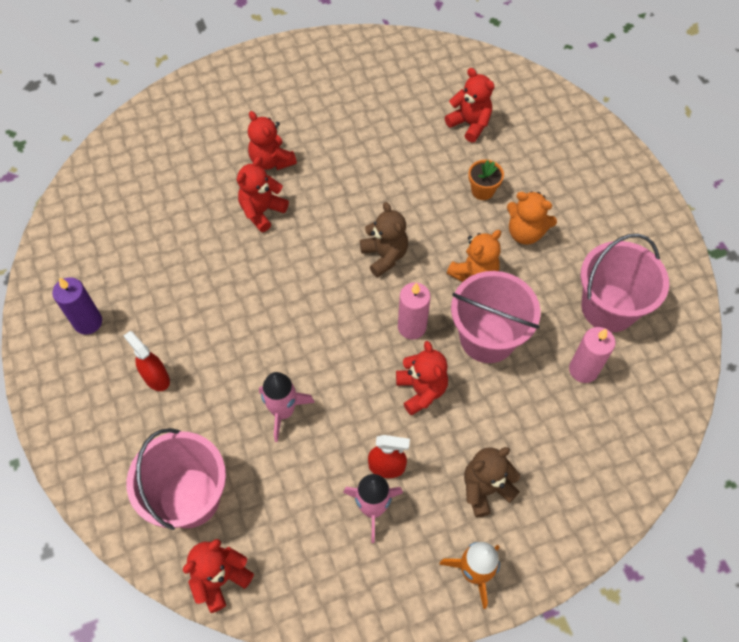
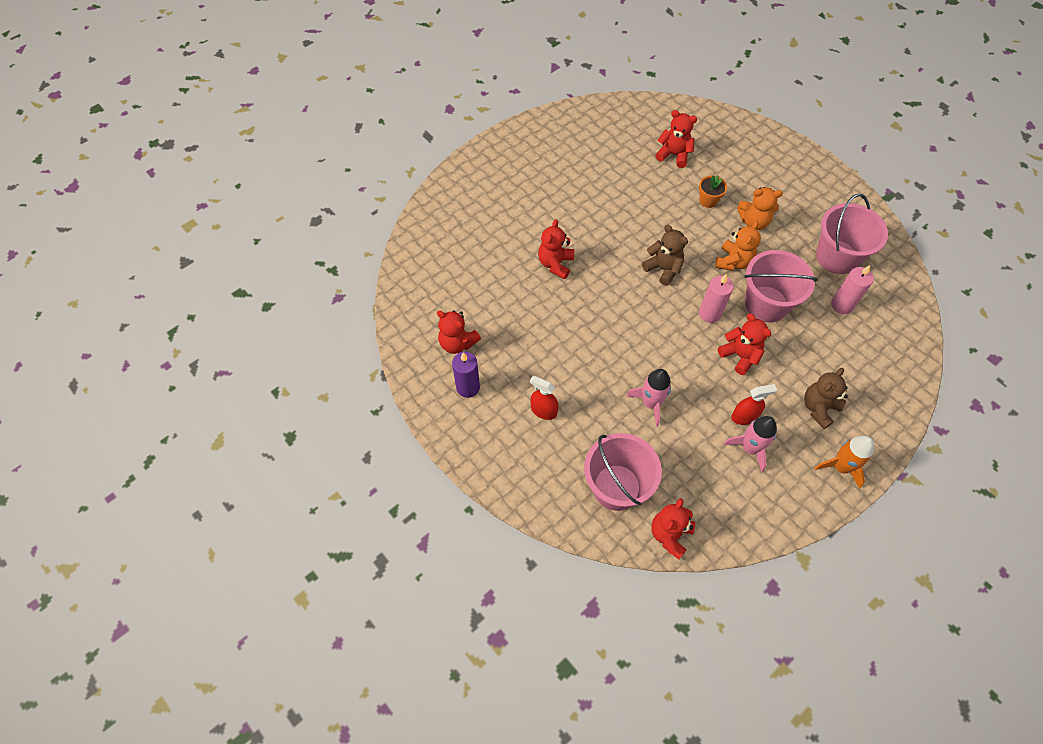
camera: 20 degrees left, 0 degrees up
(271, 161) = (542, 224): red teddy bear -> red teddy bear (457, 343)

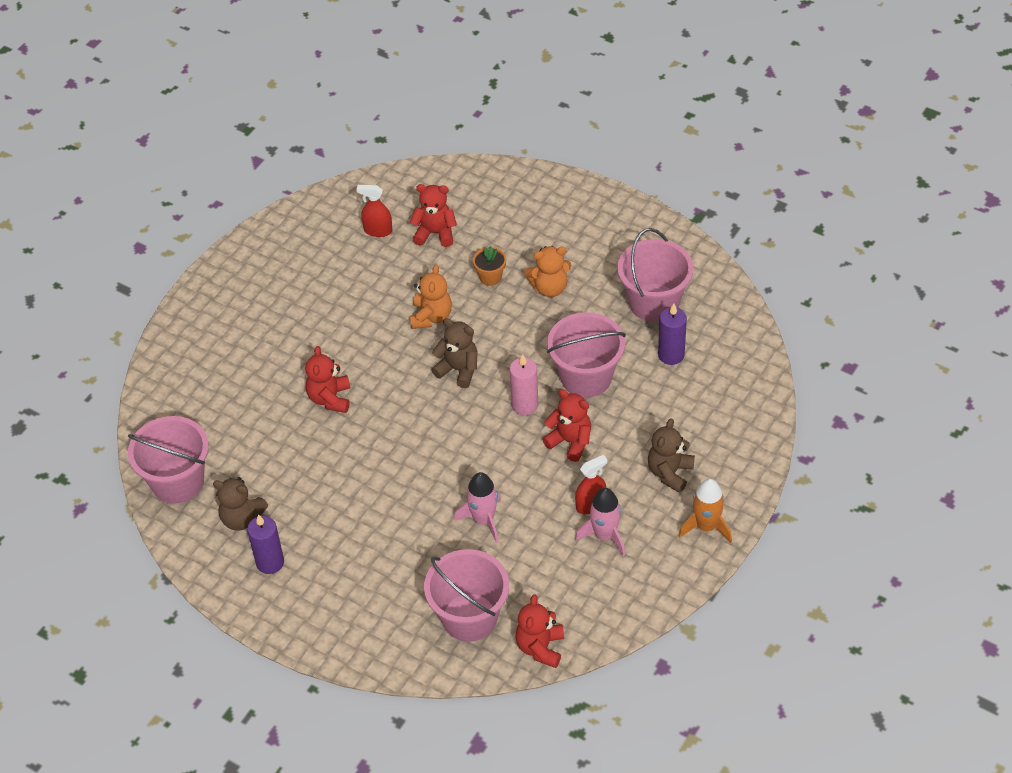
camera: 15 degrees left, 10 degrees down
(418, 298) = (177, 482): none -> pink bucket
(457, 343) = (242, 518): red teddy bear -> brown teddy bear
(543, 411) = (365, 562): red spray bottle -> red spray bottle (378, 230)
(733, 262) = (537, 340): orange teddy bear -> orange teddy bear (431, 317)
(842, 305) = (671, 355): pink candle -> purple candle

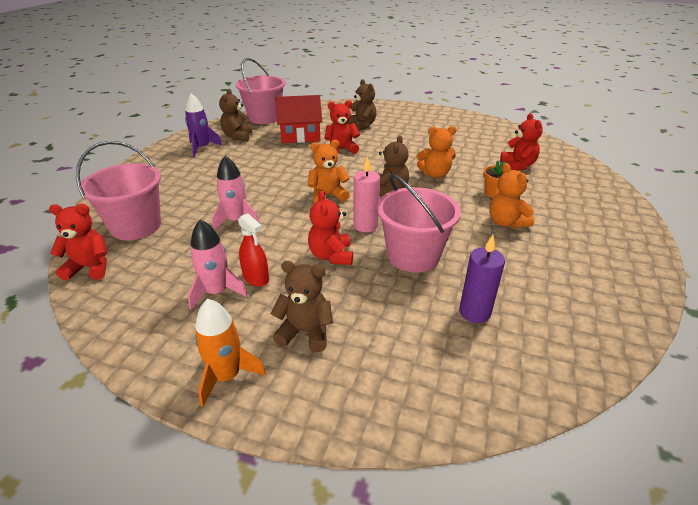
camera: 75 degrees right, 15 degrees down
(256, 361) = (362, 125): none -> brown teddy bear
(267, 440) = (300, 136): none -> red house
(270, 562) = (202, 148): purple candle -> purple rocket
(378, 230) = (500, 146): red spray bottle -> none
(452, 429) = (327, 196): none -> orange teddy bear
(570, 441) = (331, 256): red teddy bear -> red teddy bear turned 150 degrees clockwise
(654, 303) = (539, 290): pink bucket -> none

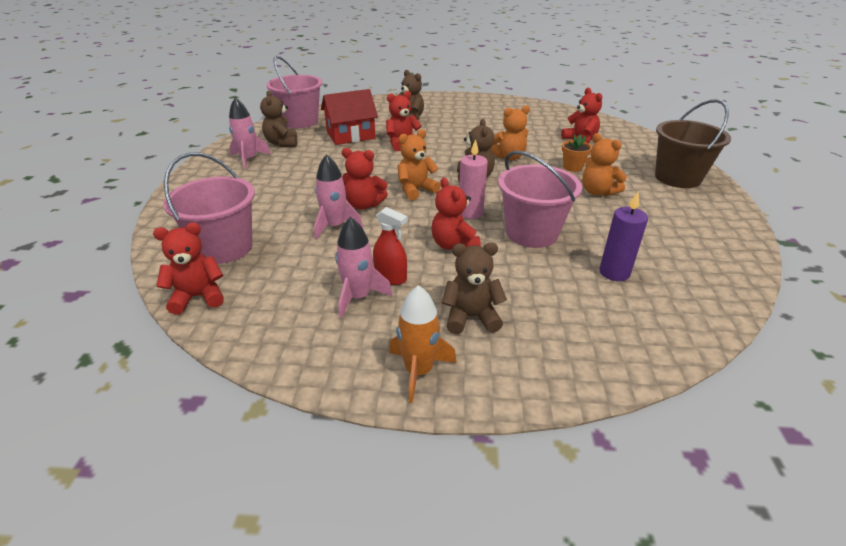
camera: 15 degrees left, 0 degrees up
(202, 148) = (249, 159): purple rocket -> pink rocket
(273, 204) = (364, 205): none -> red teddy bear
(603, 219) = (677, 178): none -> brown bucket

